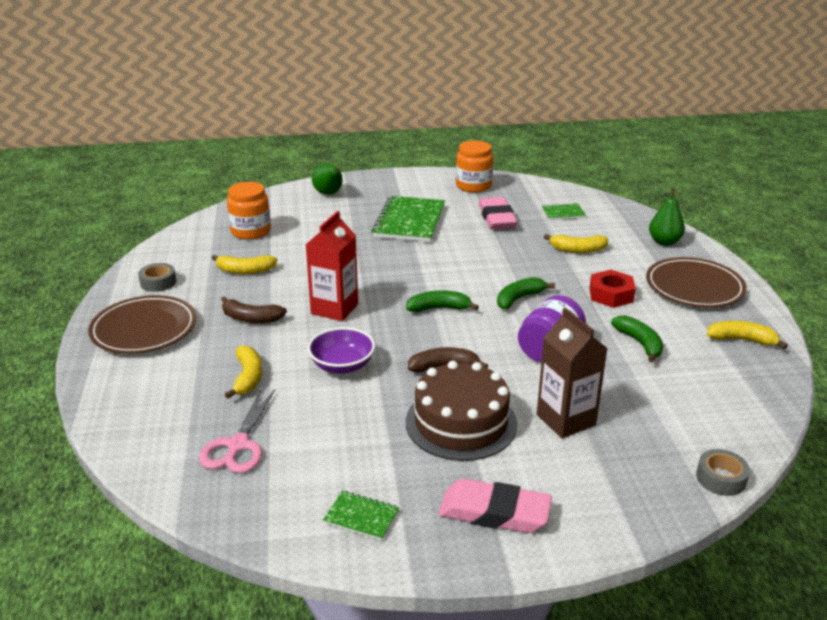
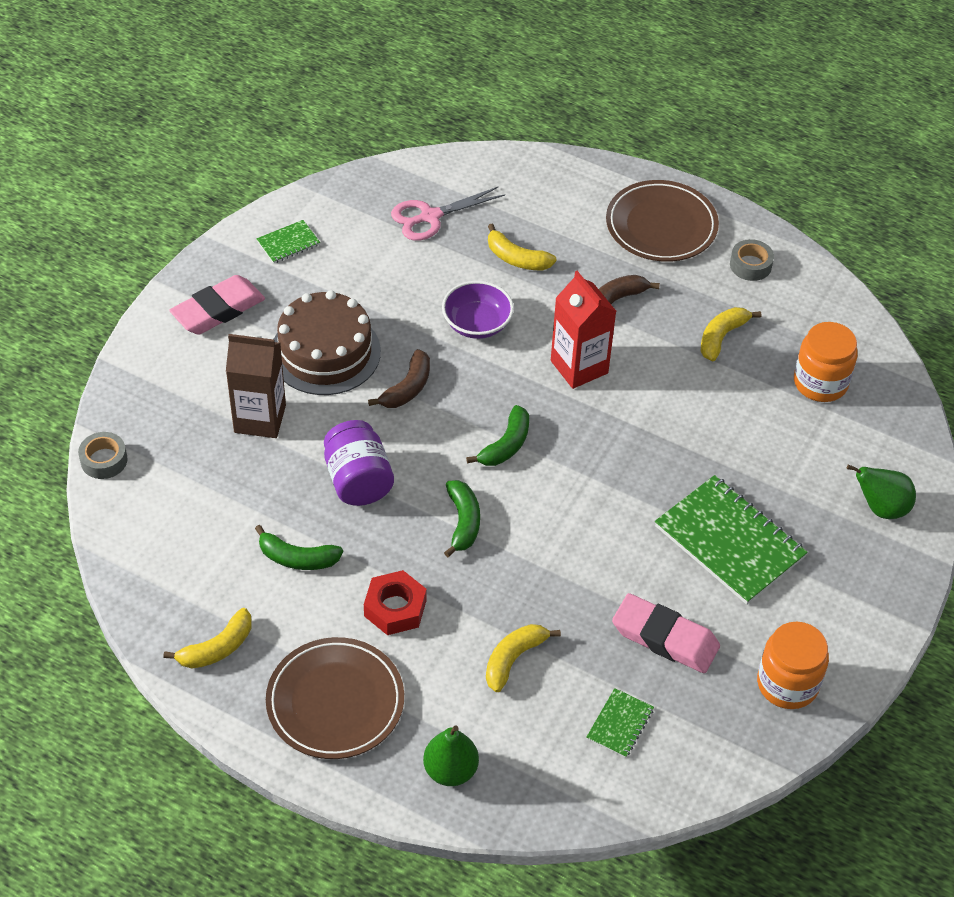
camera: 125 degrees right, 20 degrees up
(238, 445) = (430, 217): pink scissors -> pink scissors turned 75 degrees counterclockwise

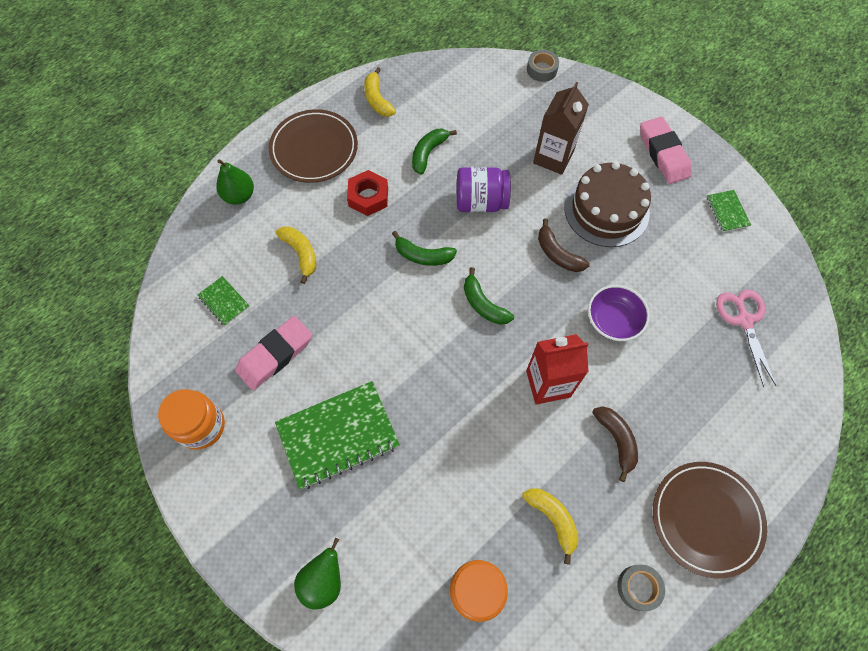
camera: 110 degrees right, 15 degrees up
(516, 258) = (683, 374): yellow banana -> none

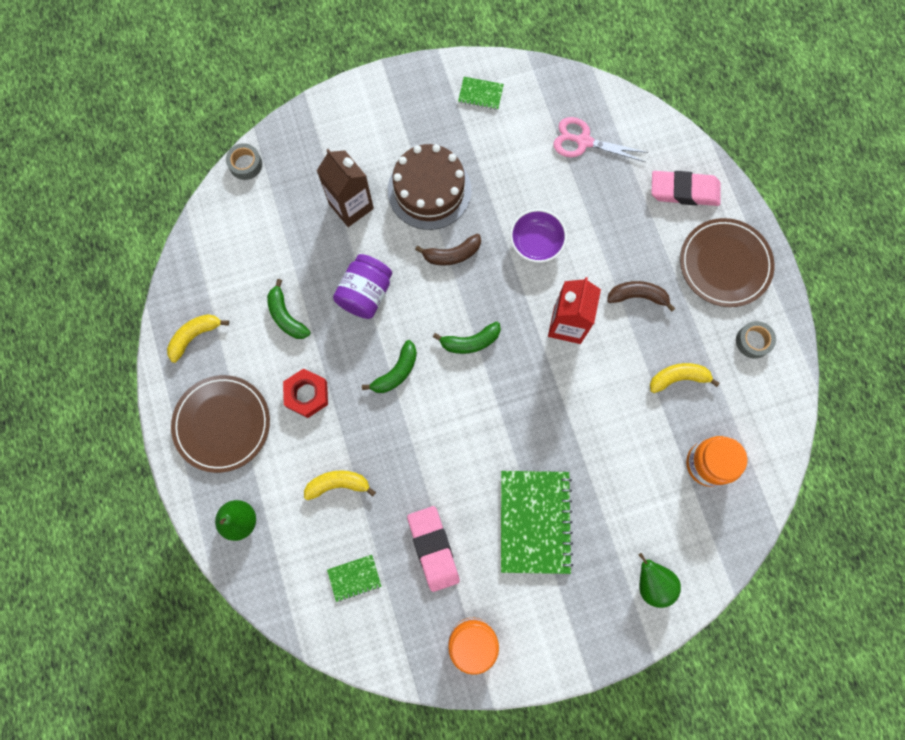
camera: 65 degrees left, 10 degrees up
(377, 99) = (195, 336): yellow banana -> yellow banana turned 135 degrees clockwise
(663, 153) = (397, 111): pink eraser -> pink eraser (684, 191)

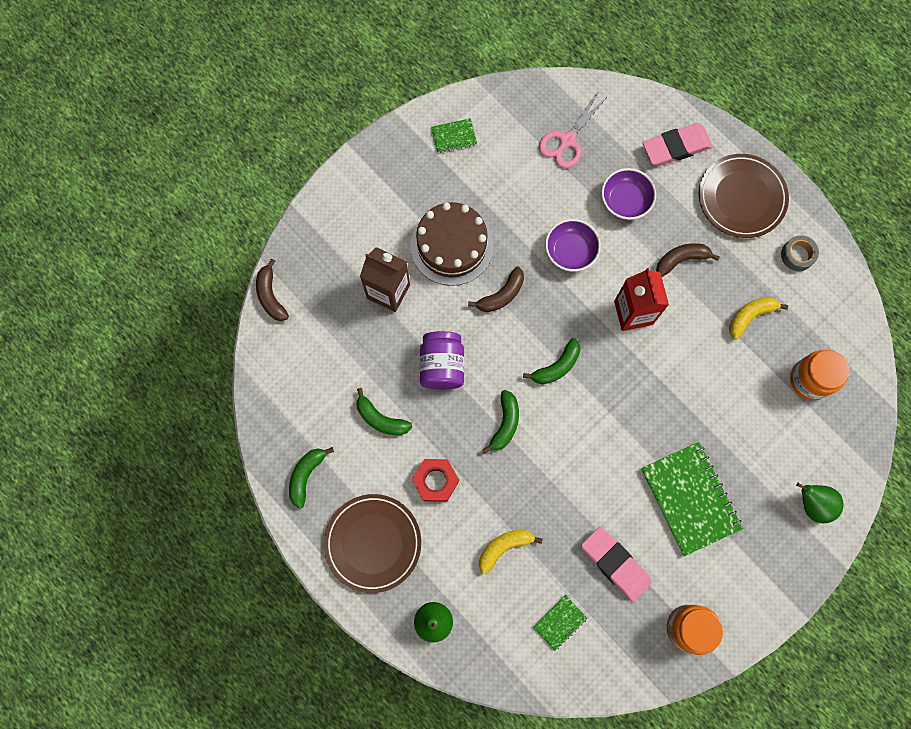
camera: 25 degrees left, 0 degrees up
(195, 336) = (306, 475): yellow banana -> green banana
(245, 164) = (271, 295): grey tape -> brown banana
(583, 141) = (567, 140): pink scissors -> pink scissors turned 45 degrees counterclockwise
(611, 219) = (625, 201): none -> purple bowl

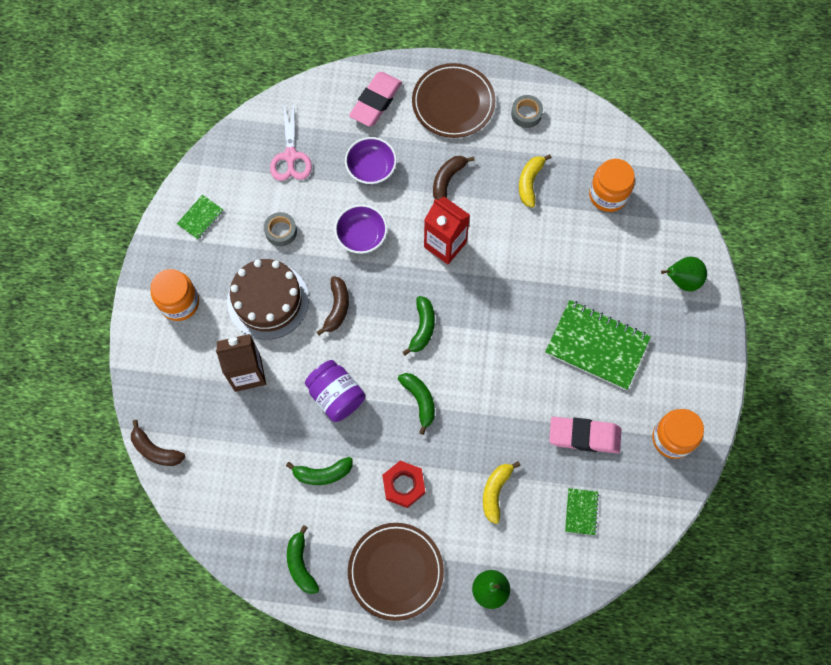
camera: 40 degrees left, 5 degrees down
(382, 193) = (179, 302): none -> orange jar
(508, 197) = (281, 231): none -> grey tape

